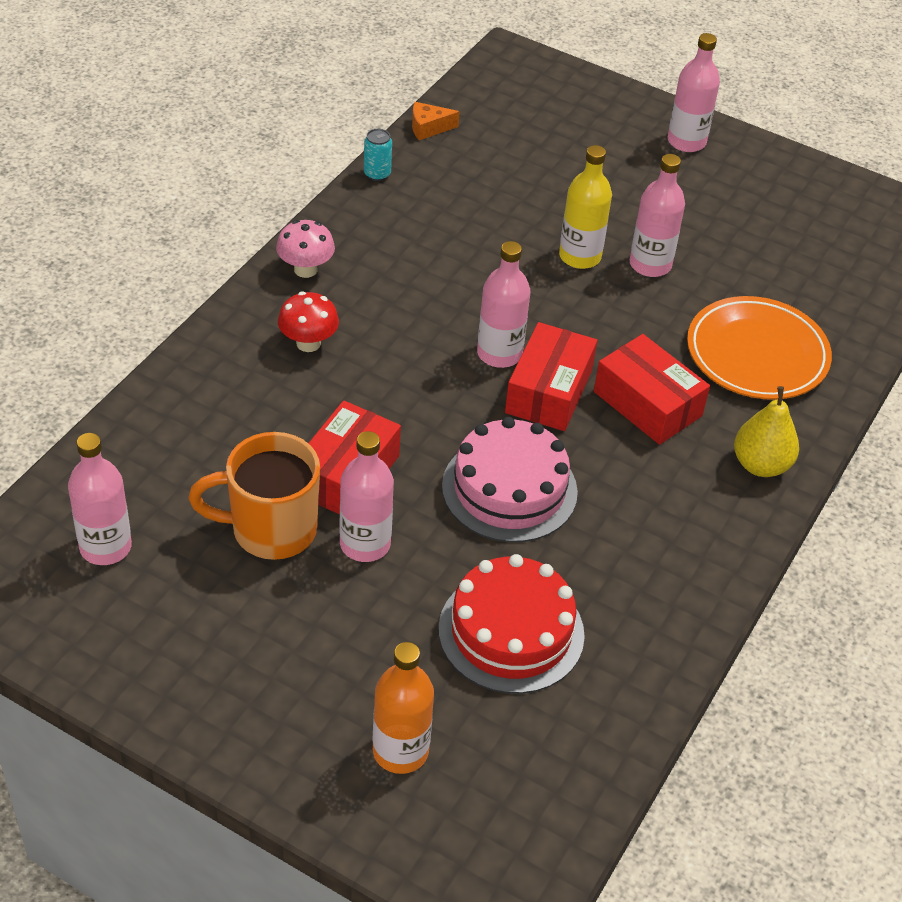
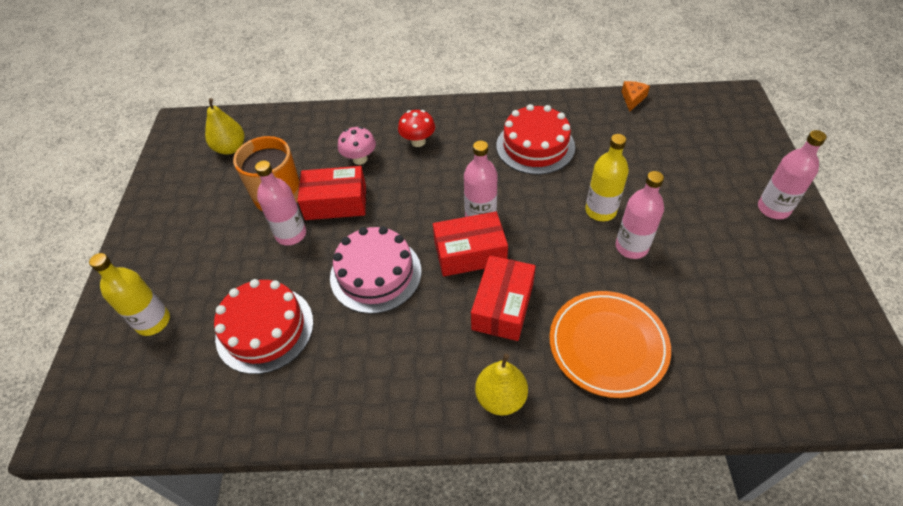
camera: 65 degrees right, 5 degrees up
(105, 547) = (230, 148): pink bottle -> yellow pear
(305, 269) = (470, 114): pink mushroom -> pink mushroom (360, 159)
(377, 174) = (571, 100): turquoise can -> none
(400, 751) = (153, 322): orange bottle -> yellow bottle
(427, 247) = (535, 146): none -> red cake
(428, 128) = (632, 99): orange cheese -> orange cheese turned 60 degrees clockwise

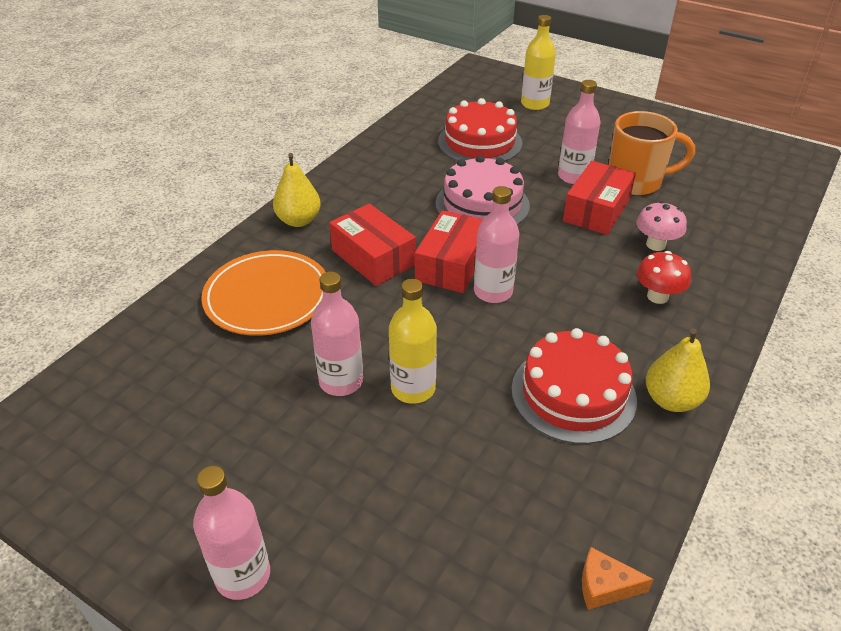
camera: 120 degrees right, 10 degrees down
(230, 148) = (734, 173): yellow pear -> yellow pear (671, 400)
(632, 99) = (605, 586): orange cheese -> orange cheese turned 135 degrees clockwise

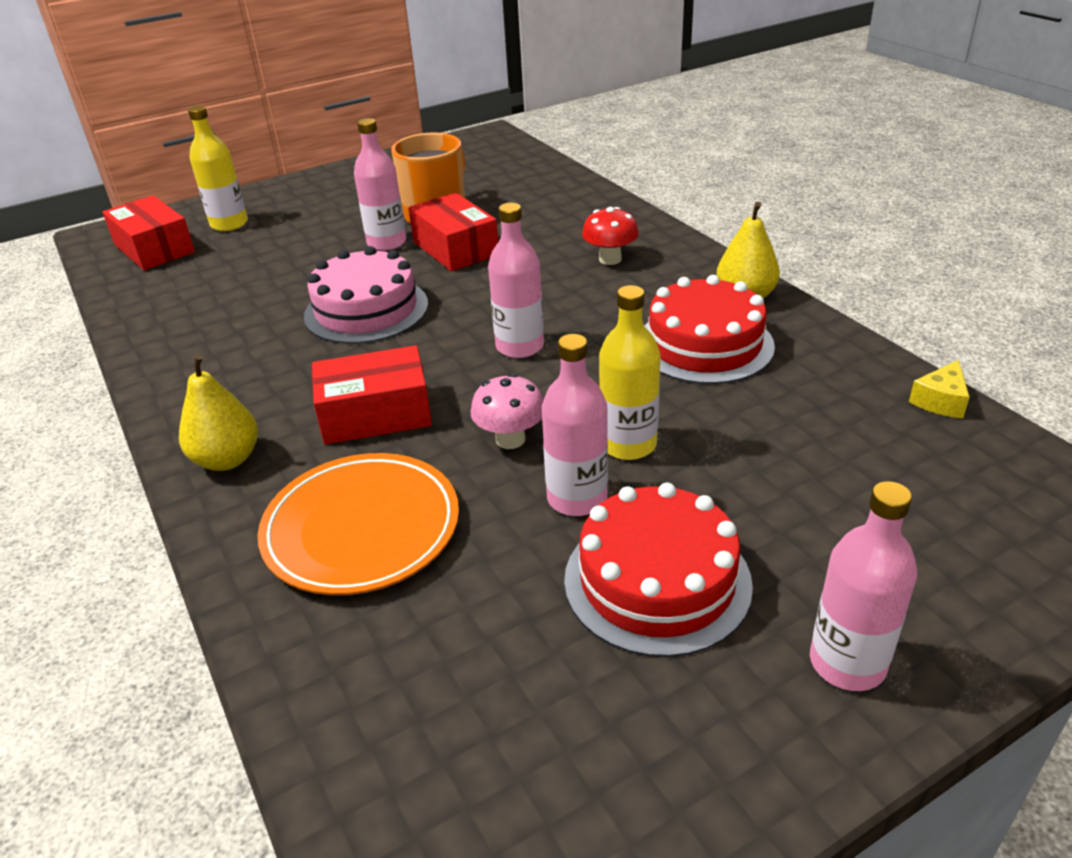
camera: 60 degrees left, 5 degrees down
(452, 264) = (448, 360): red box -> red box (154, 248)
(480, 142) = (250, 278): red cake -> red cake (657, 581)
(605, 586) = (940, 401): orange cheese -> yellow cheese
(655, 244) = (539, 236): pink mushroom -> pink mushroom (510, 439)

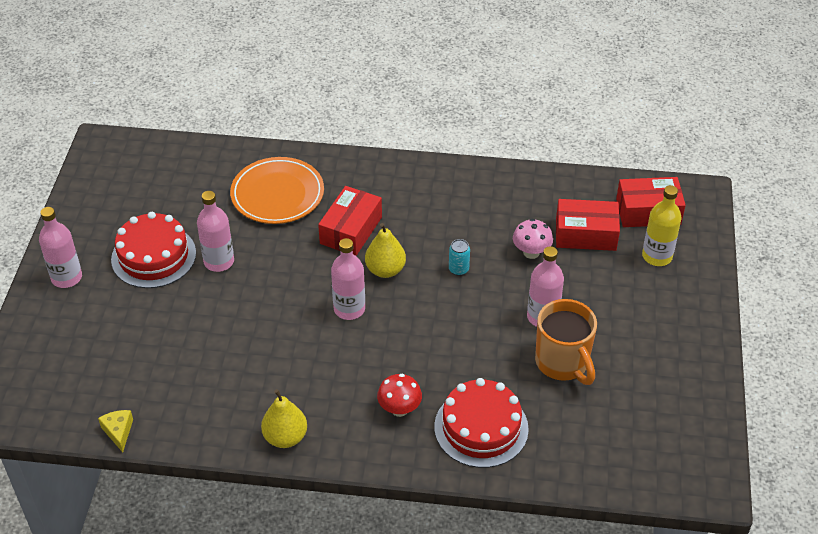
camera: 125 degrees right, 10 degrees up
(227, 459) = (370, 173): yellow pear -> yellow pear (385, 270)
(366, 310) = (458, 269): pink cake -> turquoise can
(455, 248) = (497, 345): red box -> red box (585, 234)
(510, 439) = (279, 263): pink mushroom -> pink mushroom (531, 252)
(628, 444) = (229, 298): yellow bottle -> none
(704, 344) = (265, 382): red cake -> red cake (481, 428)

